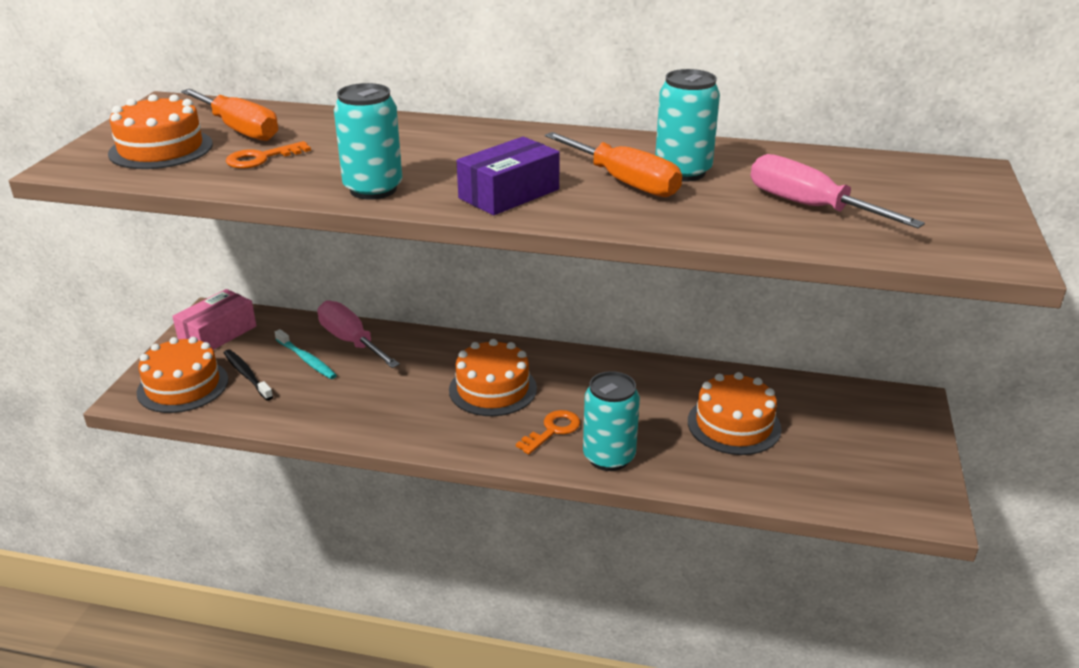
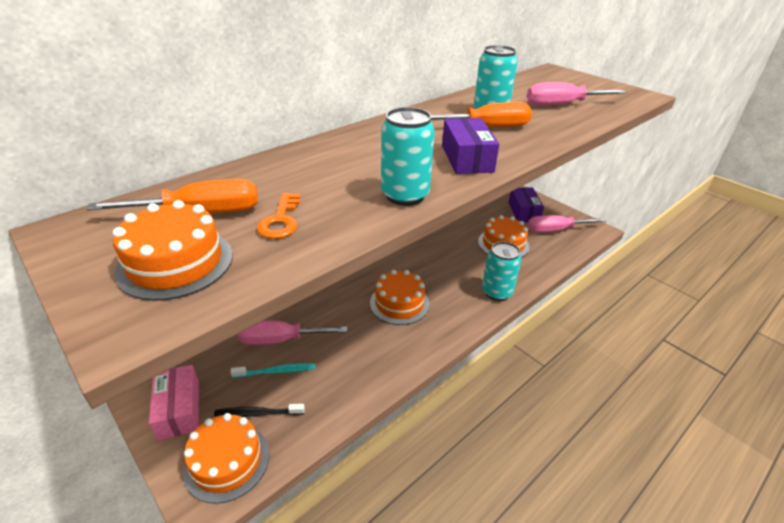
camera: 55 degrees left, 5 degrees up
(553, 430) = (458, 300): orange key -> none
(852, 464) = (555, 230): none -> pink screwdriver
(856, 415) = (523, 212): none -> purple box

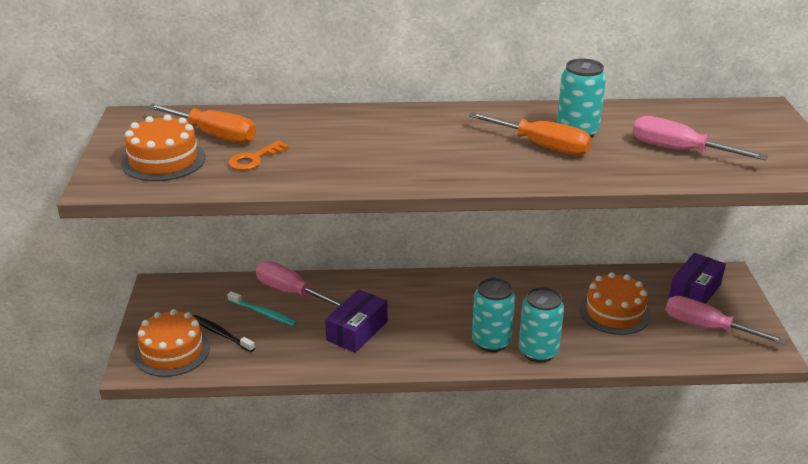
camera: 40 degrees right, 5 degrees down
(179, 409) = (174, 303): pink box -> none
(399, 303) = (425, 313): orange cake -> none
(405, 195) = (363, 175): turquoise can -> turquoise can (491, 342)
(467, 158) = (467, 166): purple box -> purple box (357, 331)

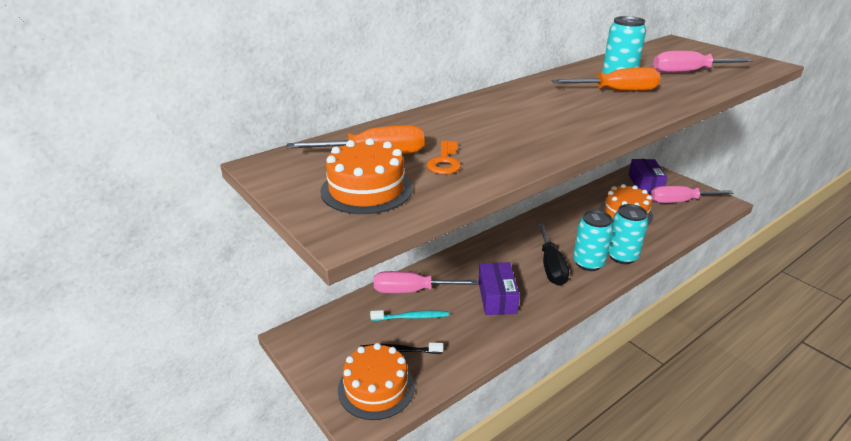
camera: 35 degrees left, 0 degrees up
(447, 328) = (551, 266): none -> black screwdriver

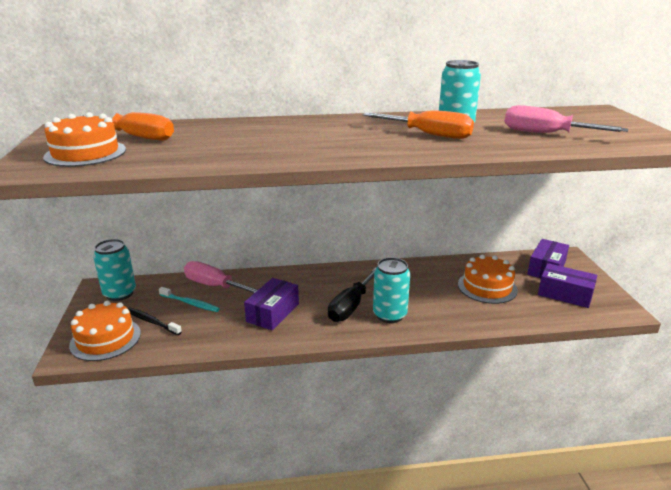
camera: 30 degrees right, 5 degrees down
(444, 162) = (171, 150): orange key -> none
(622, 256) = (431, 320): turquoise can -> turquoise can (120, 293)
(679, 201) = (565, 294): pink screwdriver -> purple box

